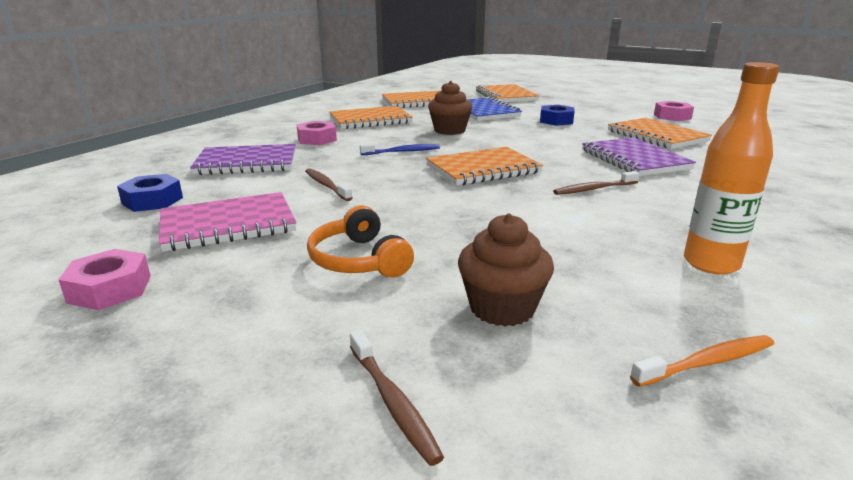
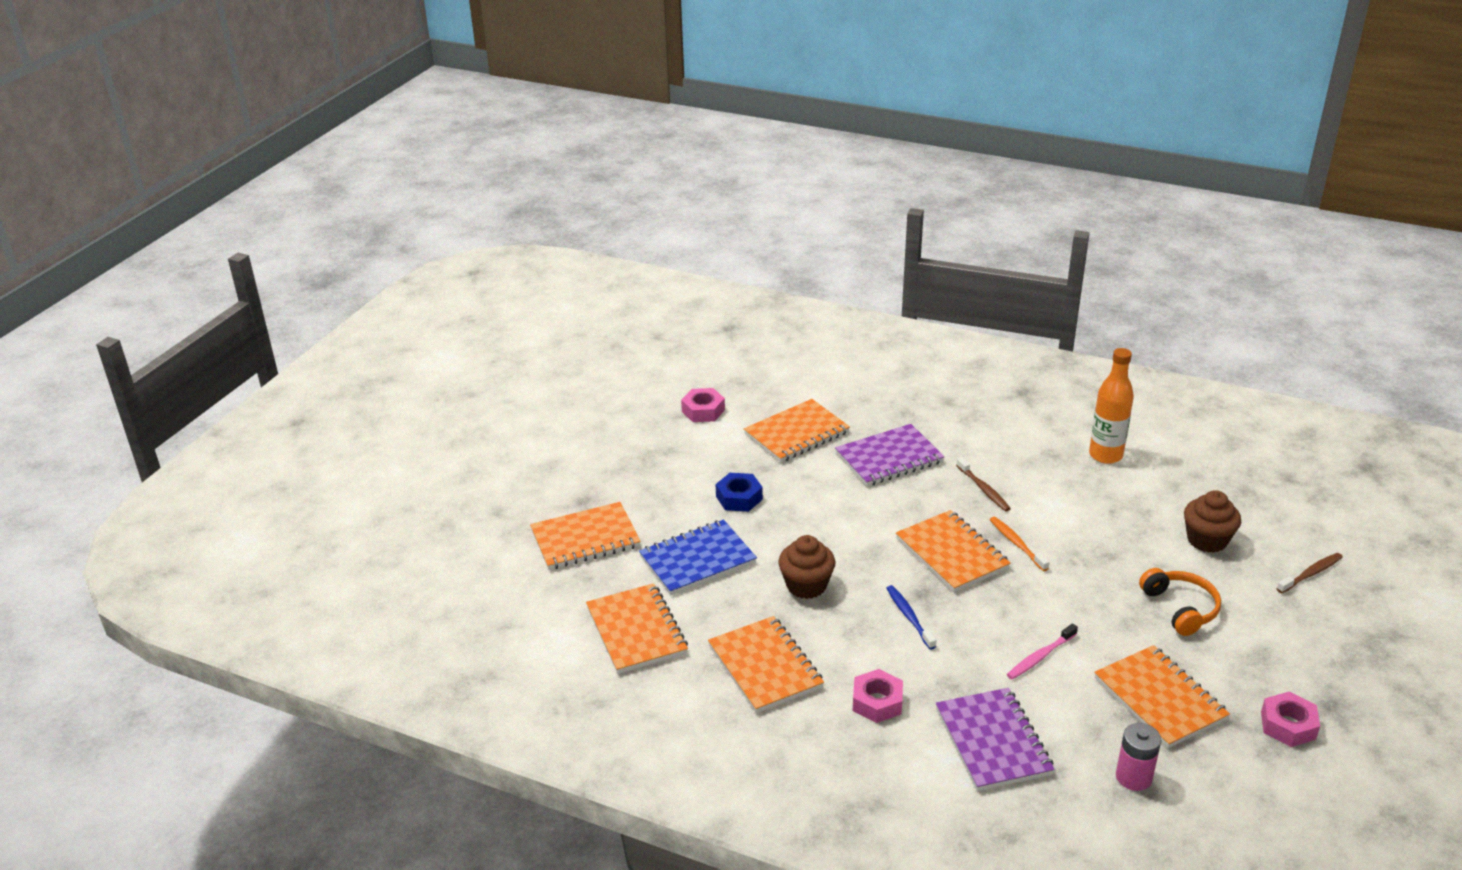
camera: 95 degrees left, 10 degrees up
(152, 201) = (1133, 777): blue nut -> pink battery
(228, 225) = (1160, 699): pink notebook -> orange notebook
(326, 185) = (1040, 657): brown toothbrush -> pink toothbrush
(358, 260) = (1180, 608): orange headphones -> orange headphones turned 75 degrees counterclockwise
(707, 362) = (1219, 476): orange toothbrush -> orange toothbrush (1017, 544)

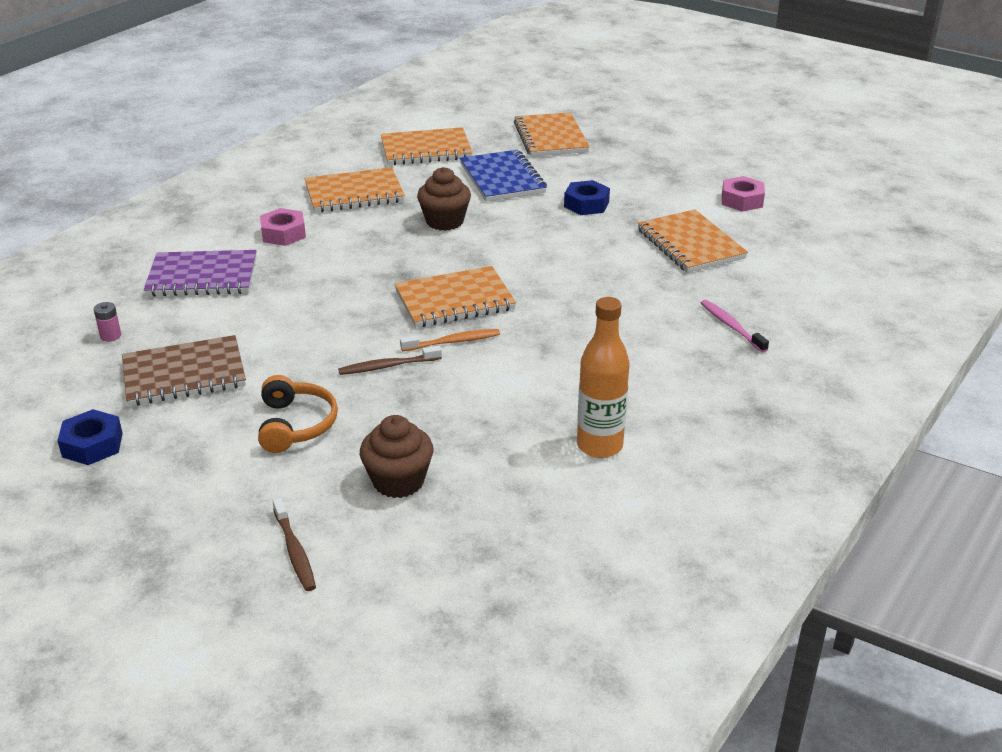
camera: 100 degrees right, 0 degrees up
(889, 458) = (631, 291): purple notebook -> none
(909, 617) = (376, 263): blue toothbrush -> none
(983, 489) = (556, 340): brown toothbrush -> brown toothbrush (388, 366)
(1040, 657) = (282, 320): pink toothbrush -> pink toothbrush (731, 326)
(1133, 777) = (110, 336): pink battery -> pink battery, size x0.61
(1160, 699) = (184, 375): orange notebook -> brown notebook
(1180, 608) = (296, 425): orange headphones -> orange headphones turned 90 degrees counterclockwise
(1288, 725) = (92, 445): pink nut -> blue nut

